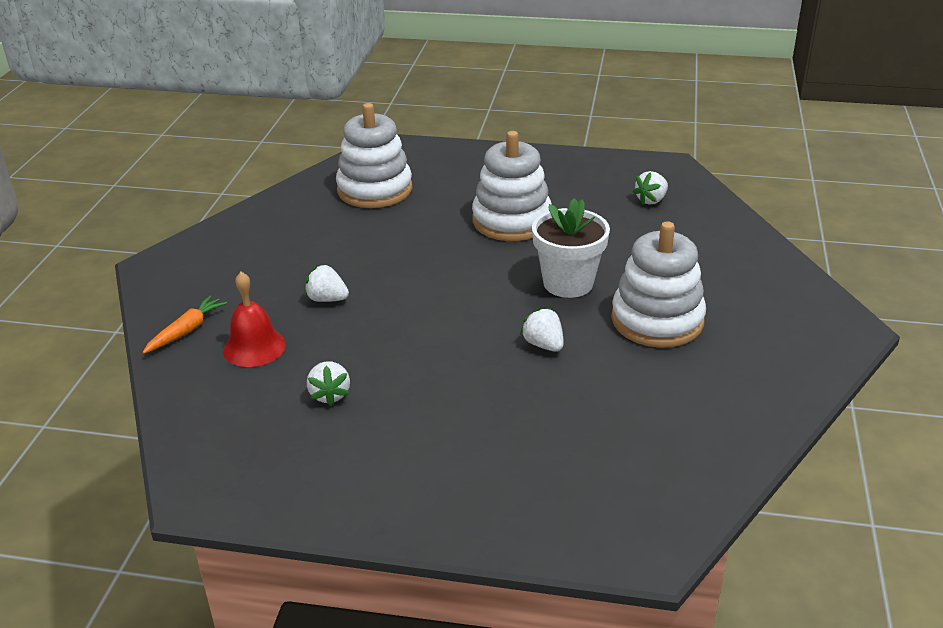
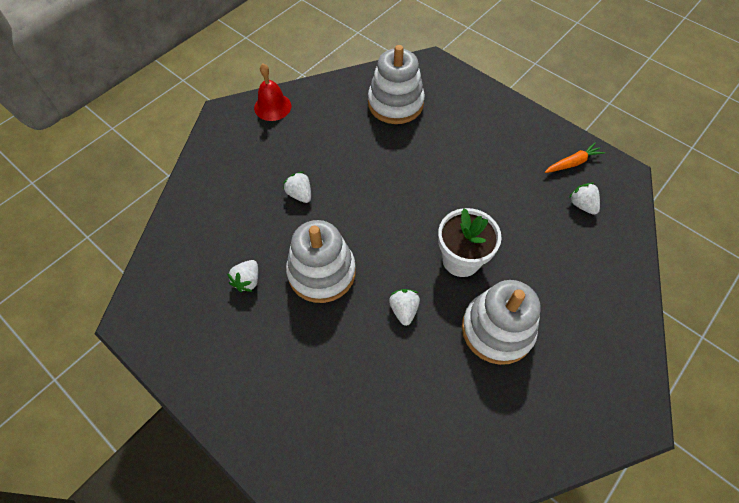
camera: 30 degrees right, 25 degrees up
(186, 331) = (206, 181): orange carrot -> orange carrot (572, 163)
(254, 347) = (233, 215): red bell -> red bell (272, 107)
(511, 221) = (465, 178): white stacking toy -> white stacking toy (321, 272)
(651, 200) = (582, 205): white strawberry -> white strawberry turned 75 degrees clockwise

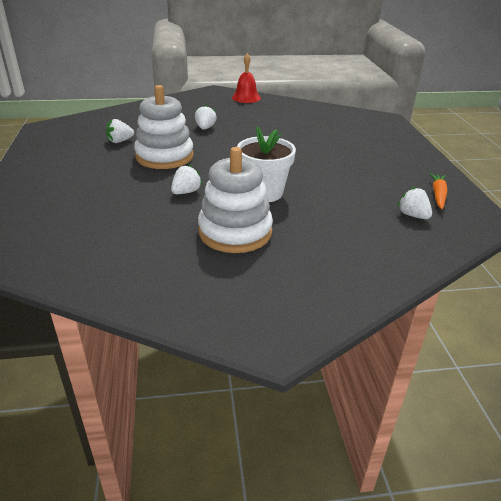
camera: 40 degrees right, 25 degrees down
(395, 103) = (329, 122): white stacking toy -> none
(572, 163) = (438, 195): orange carrot -> orange carrot turned 90 degrees counterclockwise
(582, 205) = (413, 215): white strawberry -> white strawberry turned 45 degrees counterclockwise

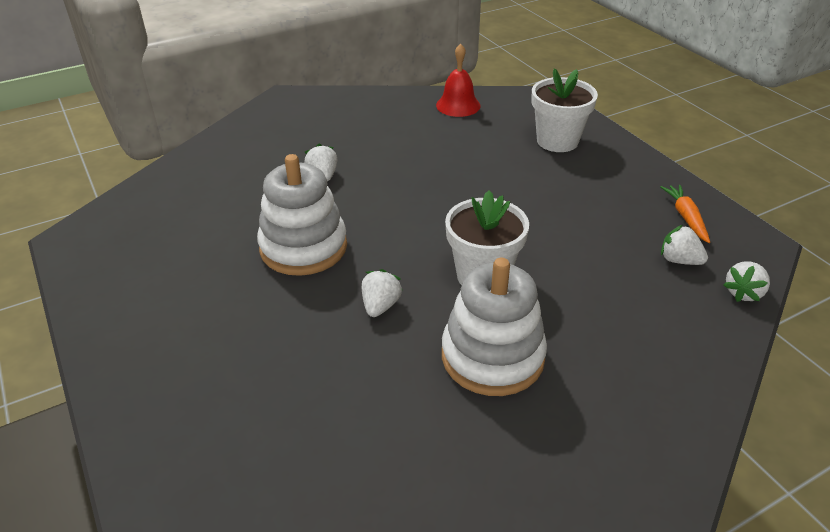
camera: 20 degrees left, 5 degrees up
(120, 141) = (215, 235): white strawberry -> white strawberry (743, 293)
(246, 97) = (340, 101): red bell -> red bell (458, 105)
(374, 139) = (557, 141): none -> white flower pot

